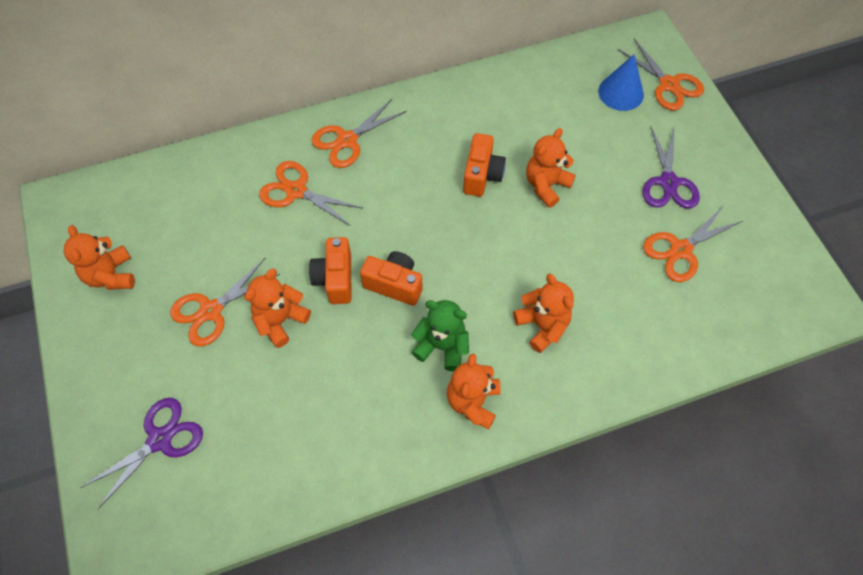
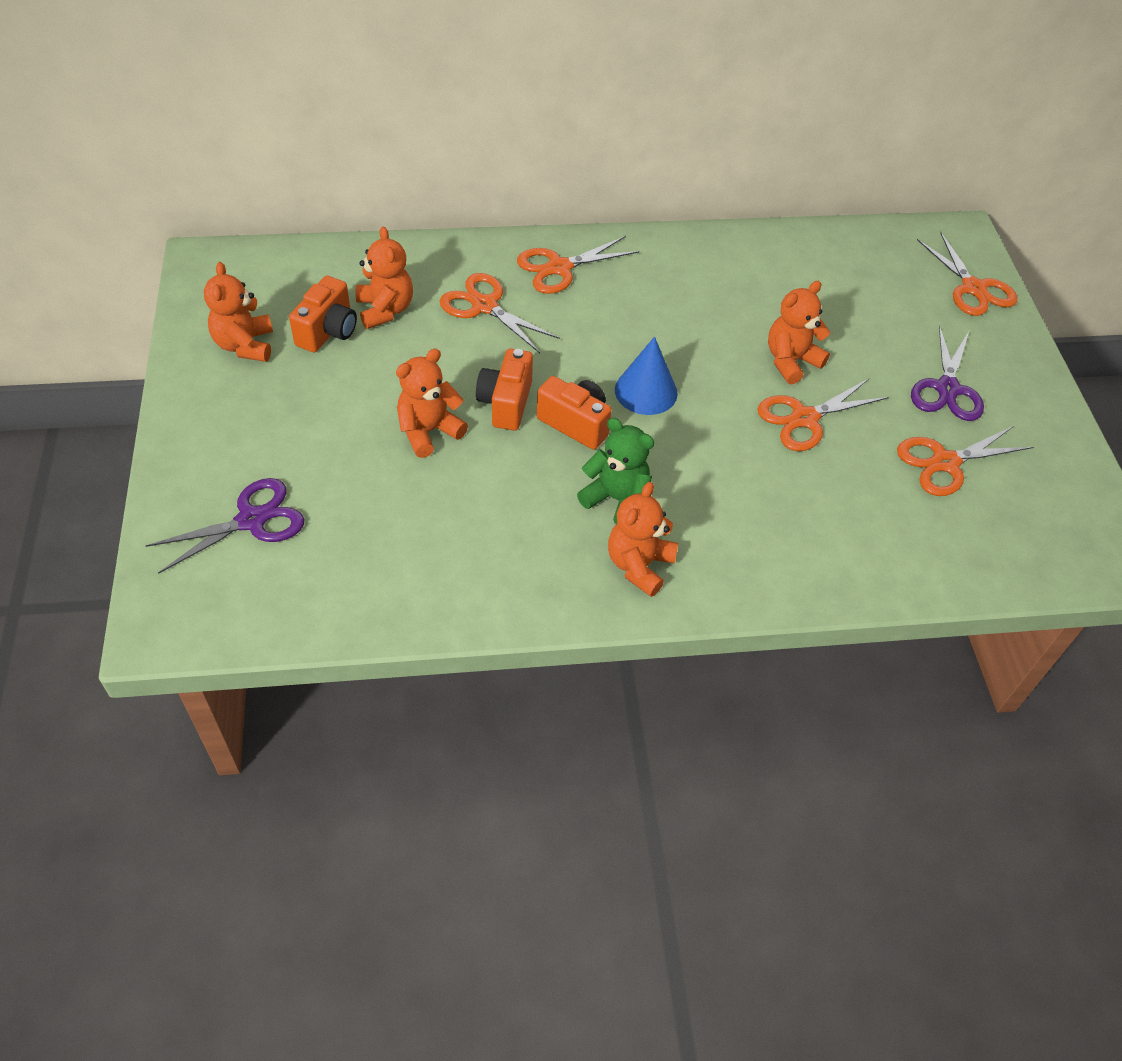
camera: 10 degrees right, 10 degrees down
(211, 310) = (350, 404): orange scissors -> orange scissors (804, 418)
(482, 175) = (713, 335): orange camera -> orange camera (328, 331)
(542, 325) = (747, 505): orange teddy bear -> orange teddy bear (385, 310)
(621, 93) = (910, 285): blue cone -> blue cone (646, 391)

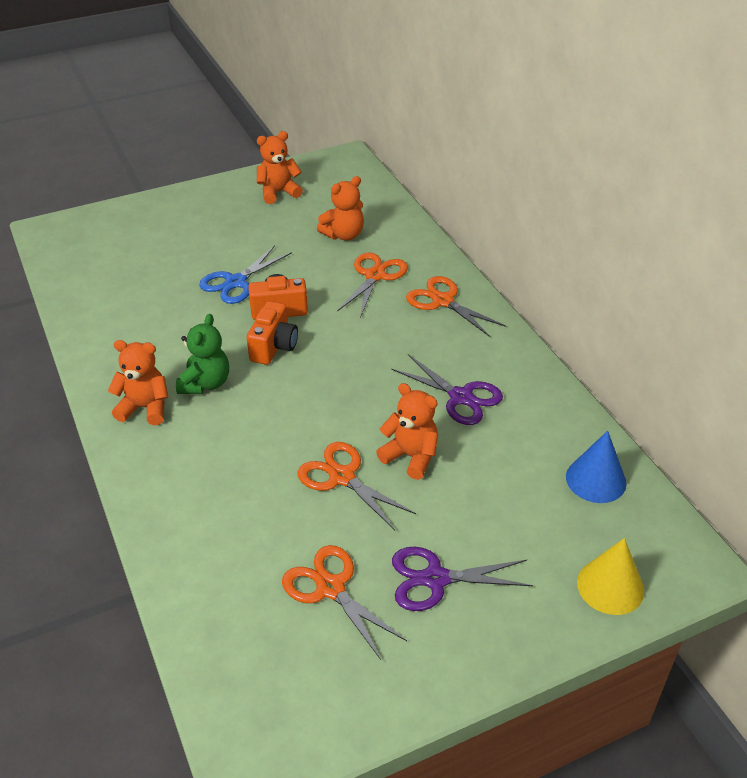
camera: 75 degrees right, 10 degrees down
(251, 520) = (133, 236): purple scissors -> purple scissors (460, 397)
(328, 331) = (309, 218): orange camera -> none
(428, 431) = (236, 282): orange teddy bear -> blue scissors
(646, 391) = (327, 376): blue cone -> blue cone (596, 479)
(973, 288) = (610, 586): orange scissors -> yellow cone

